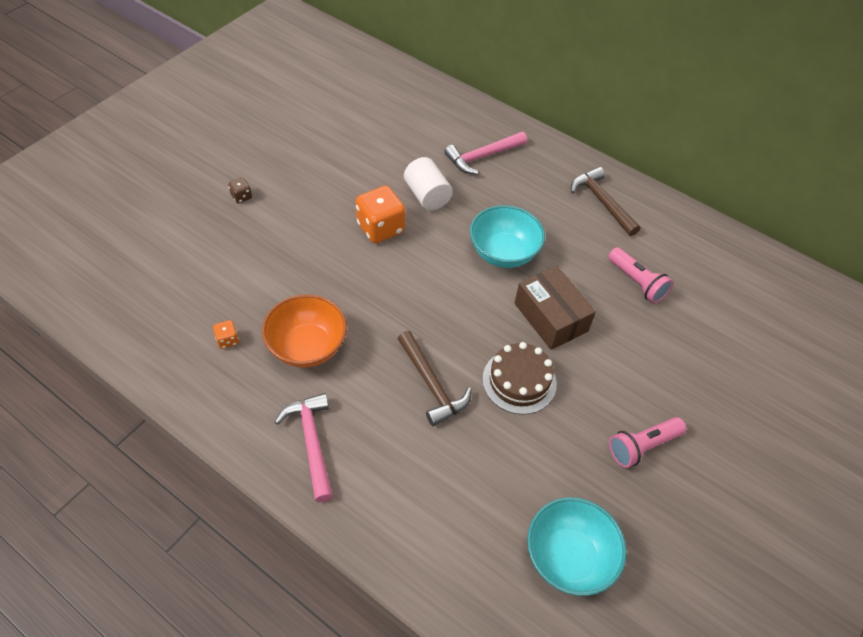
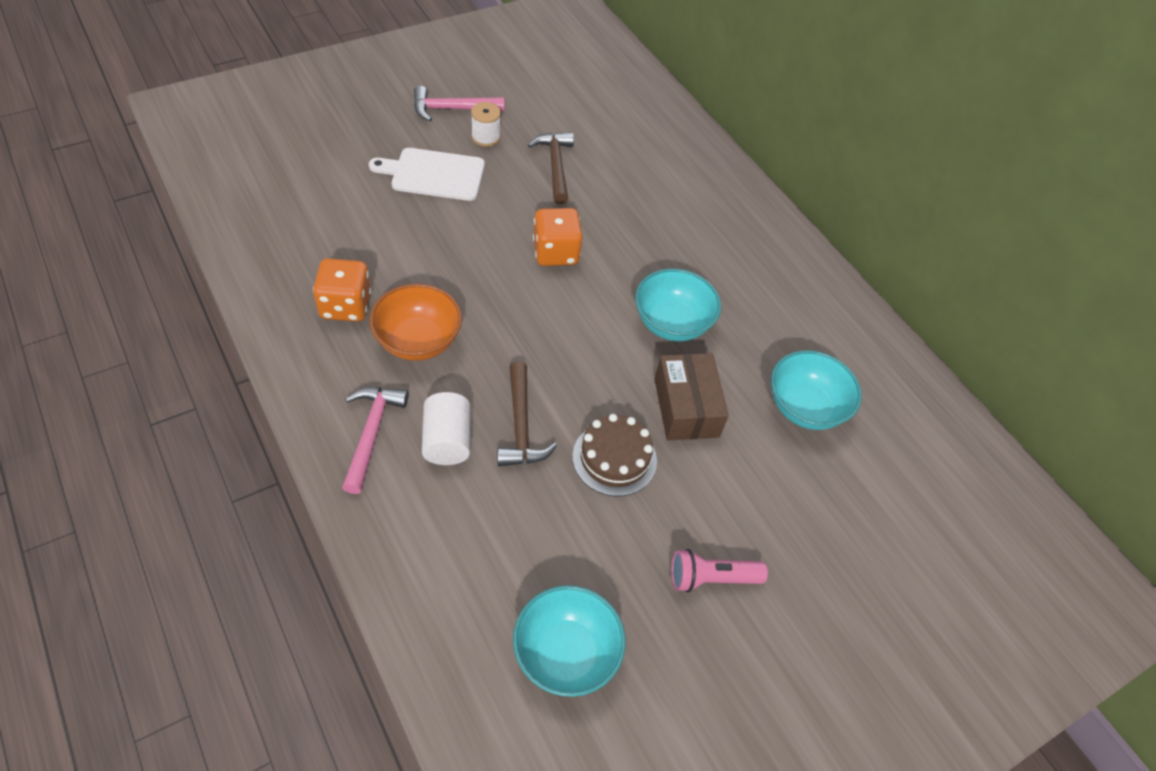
camera: 20 degrees right, 0 degrees up
(227, 340) = (345, 306): orange dice -> orange dice, size x2.16
(241, 197) = (434, 174): brown dice -> white cutting board
(268, 149) = (485, 137): none -> white spool
(427, 195) = (623, 237): white cylinder -> white cylinder (447, 440)
(482, 157) = (705, 217): pink hammer -> pink hammer (451, 109)
(602, 202) = (813, 309): brown hammer -> brown hammer (555, 166)
(637, 282) = (805, 407): pink flashlight -> turquoise bowl

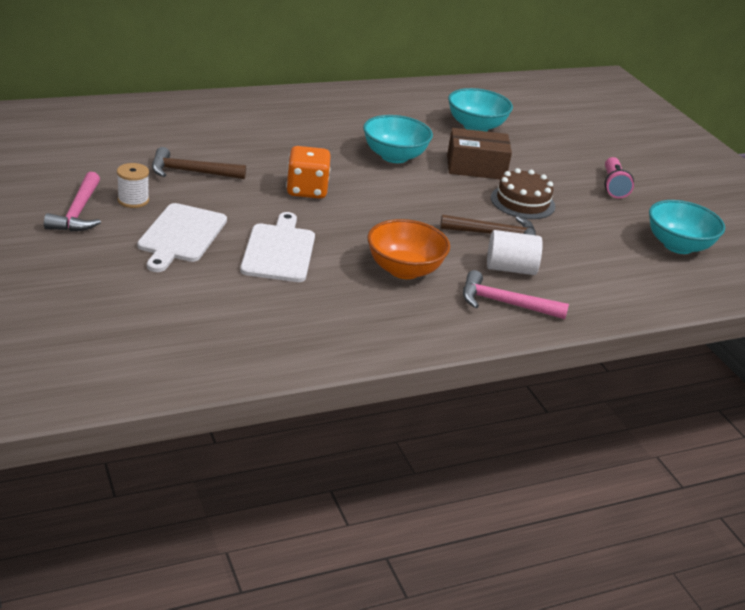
camera: 80 degrees left, 20 degrees down
(345, 306) = (357, 303): orange dice -> none
(427, 242) = (279, 251): none -> white cutting board

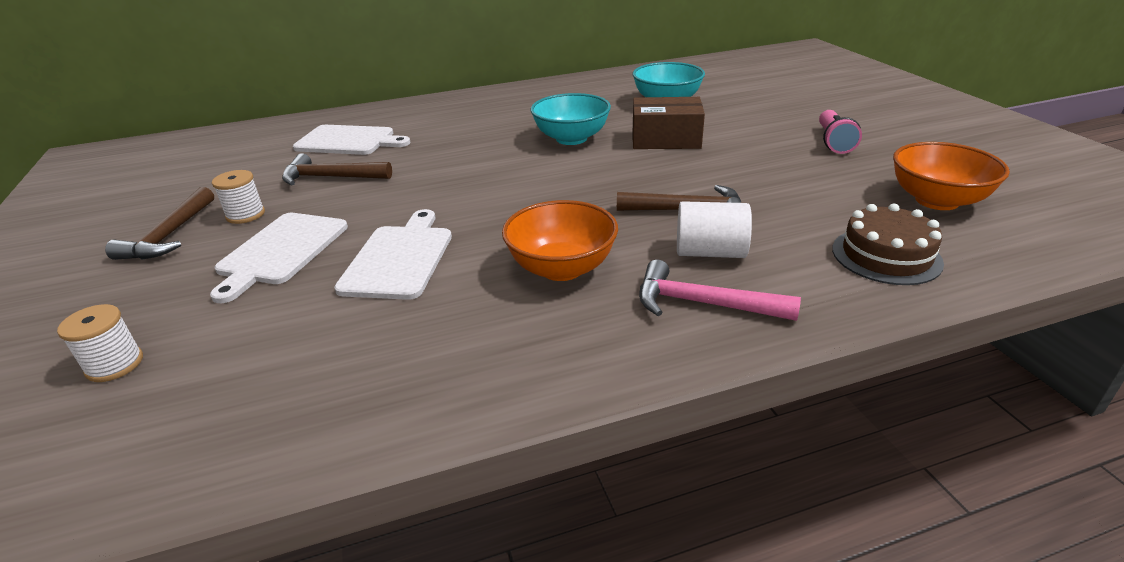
camera: 10 degrees right, 0 degrees up
(78, 212) = (169, 235): pink hammer -> brown hammer
(104, 307) = (115, 364): none -> white spool
(190, 134) = (348, 141): none -> white cutting board
(307, 190) = (459, 183): orange dice -> none
(522, 202) = (723, 170): brown cake -> brown cake (886, 256)
(678, 246) = (937, 200): turquoise bowl -> orange bowl

